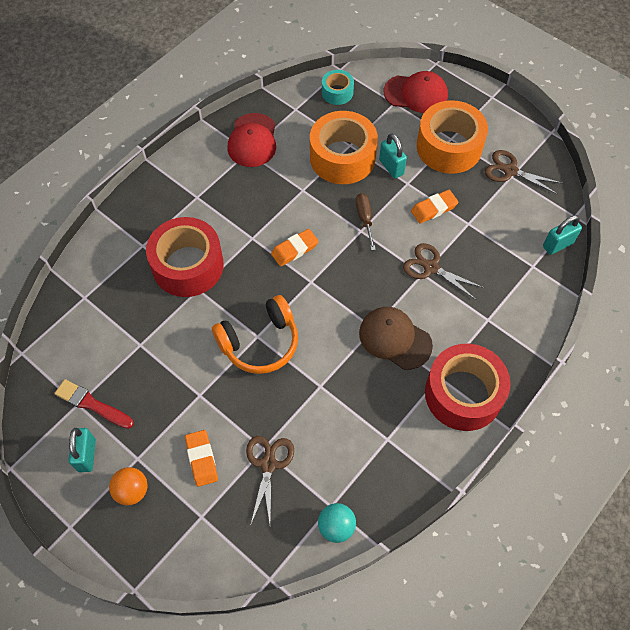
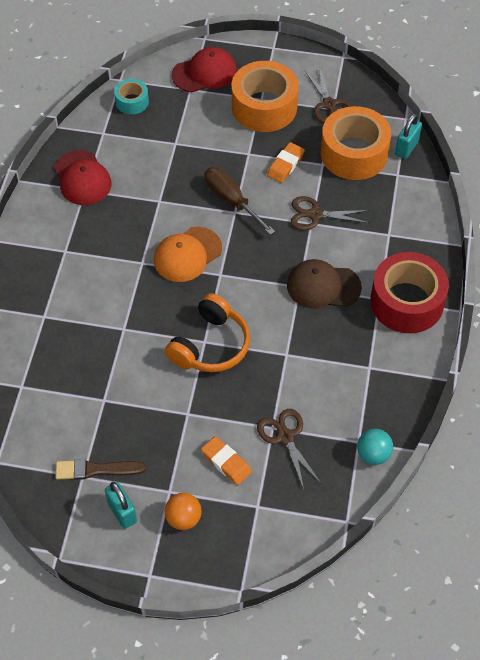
camera: 30 degrees left, 5 degrees down
(92, 404) = (96, 470): red brush -> brown brush
(188, 265) = (99, 313): red tape -> none
(294, 249) = (187, 254): orange eraser -> orange cap
(342, 157) = (176, 157): orange tape -> orange tape (354, 153)
(364, 219) = (232, 201): brown screwdriver -> brown screwdriver, size x1.51
(391, 167) = (225, 146): turquoise padlock -> none
(510, 171) = (329, 104): brown scissors -> brown scissors turned 105 degrees counterclockwise

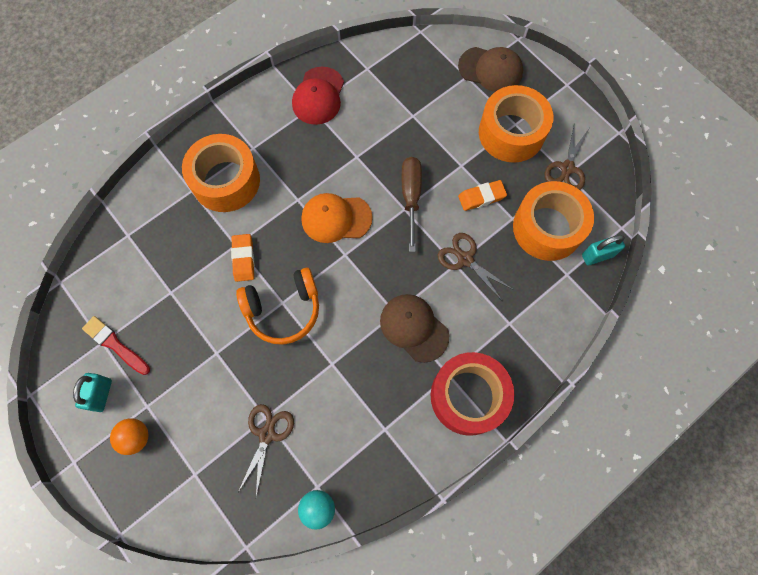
camera: 40 degrees right, 15 degrees up
(67, 290) = (226, 181): none -> orange tape
(96, 470) = (115, 344): brown brush -> red brush
(132, 102) = (412, 56): turquoise tape -> none
(204, 73) = (490, 69): red cap -> brown cap
(226, 462) = (206, 418): orange eraser -> orange eraser (243, 259)

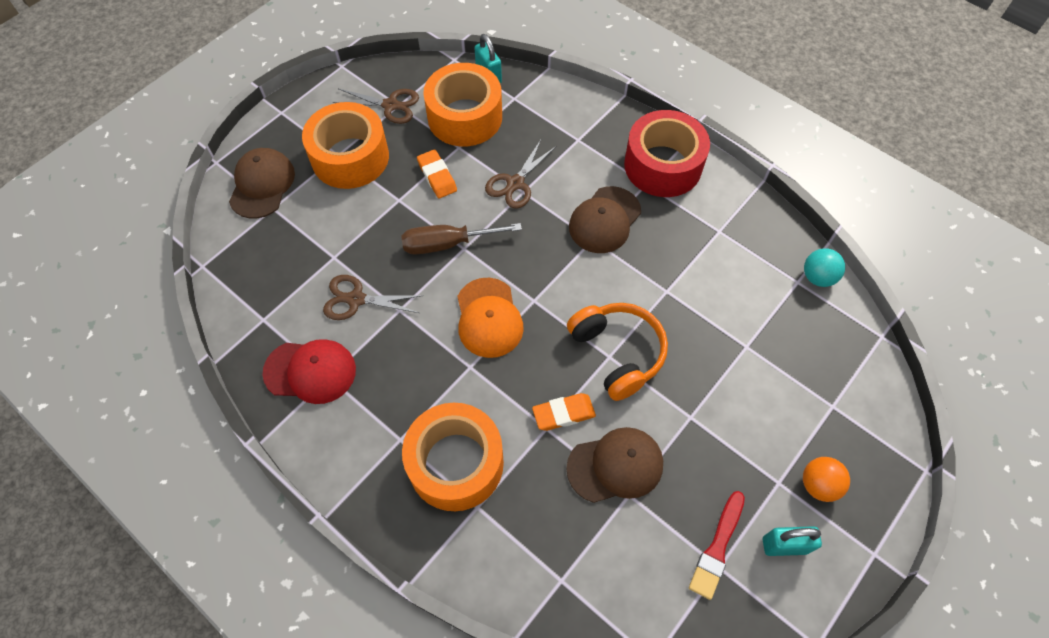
camera: 100 degrees left, 10 degrees down
(194, 287) = (615, 466): none -> brown cap
(267, 434) = (763, 340): brown scissors -> brown scissors (356, 299)

